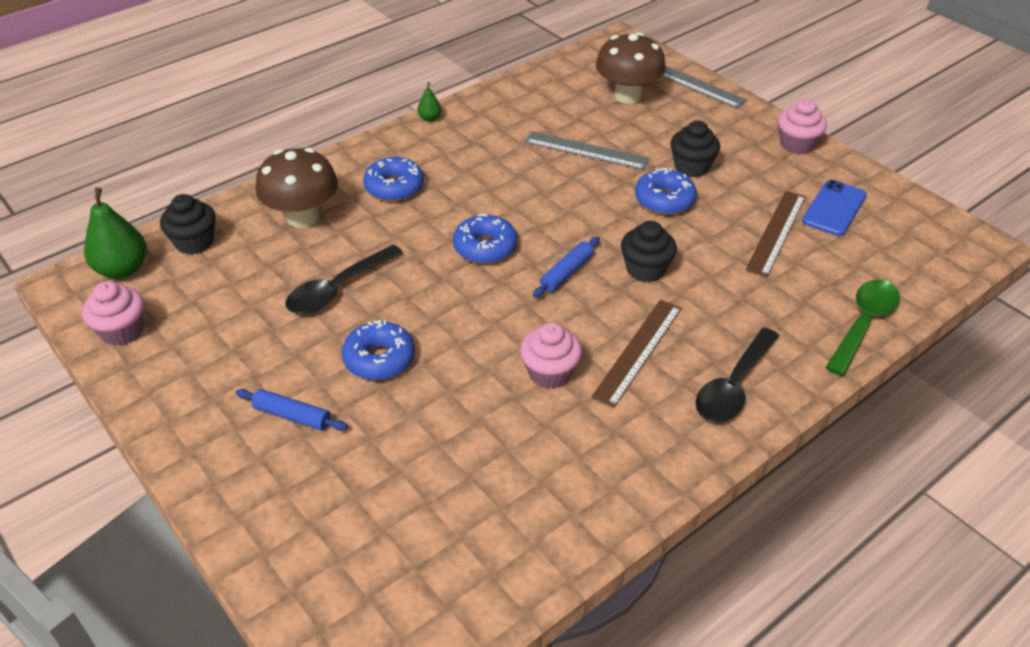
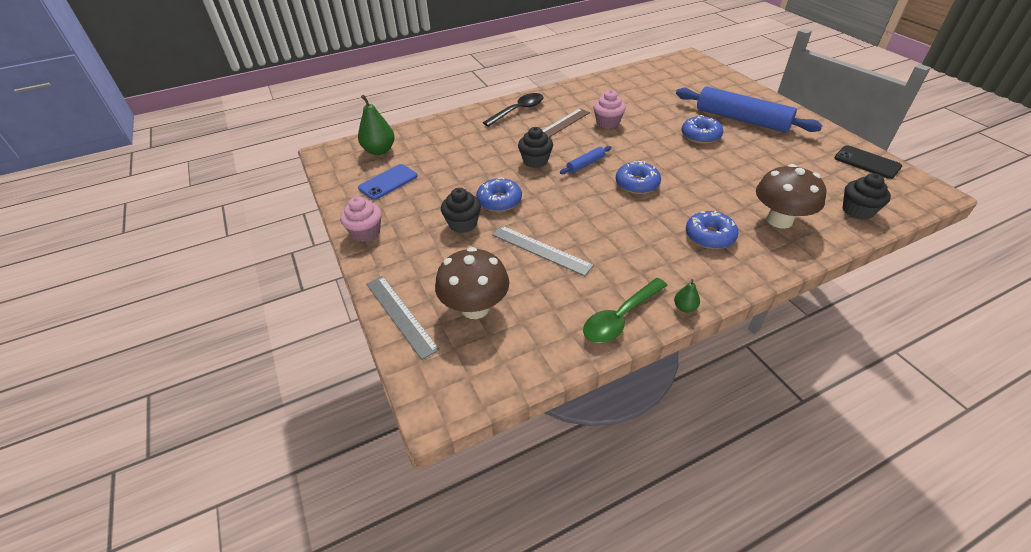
camera: 165 degrees left, 0 degrees up
(122, 331) = (867, 162): pink cupcake -> black phone
(123, 269) = (899, 197): green pear -> green pear (379, 150)
(292, 416) = (741, 119): blue rolling pin -> blue rolling pin, size x2.25
(338, 289) = (735, 170): black spoon -> none
(776, 232) = (439, 172): brown ruler -> none
(863, 324) = (433, 126): green spoon -> green spoon (620, 318)

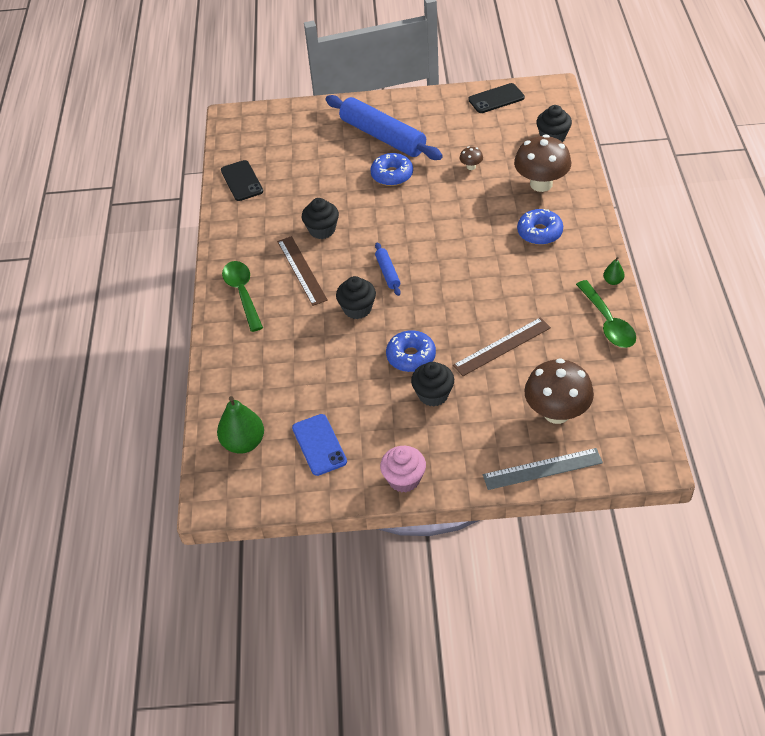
camera: 65 degrees left, 5 degrees up
(518, 111) = (242, 293): black spoon -> green spoon
(541, 250) = (502, 346): grey ruler -> brown ruler
(607, 123) = (322, 230): pink cupcake -> black cupcake
(628, 79) = (242, 181): none -> black phone
(637, 184) = (442, 248): blue donut -> none
(741, 119) = (383, 136): blue rolling pin -> blue rolling pin turned 75 degrees clockwise
(756, 172) = (471, 167): none -> brown mushroom

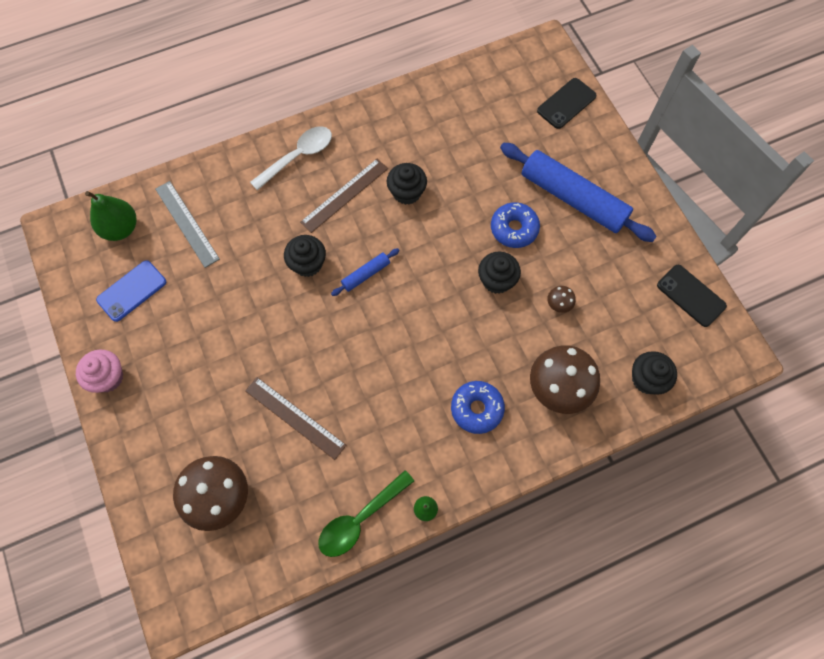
camera: 65 degrees right, 20 degrees up
(242, 181) = (452, 94): black phone -> black phone (566, 103)
(242, 293) = (298, 156): green spoon -> white spoon
(383, 136) = (573, 198): blue rolling pin -> blue rolling pin turned 75 degrees counterclockwise
(411, 356) = (258, 334): blue donut -> none
(433, 394) = (215, 370): black cupcake -> black cupcake (496, 280)
(542, 469) = (145, 502): grey ruler -> grey ruler (187, 223)

